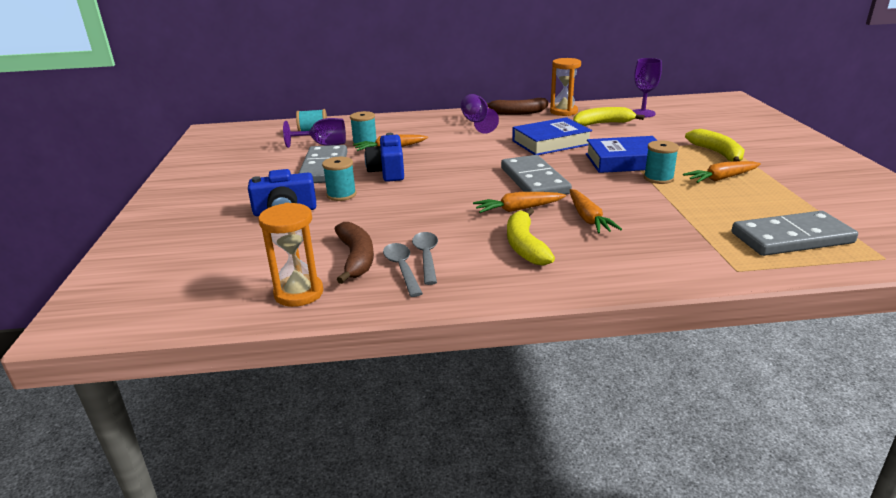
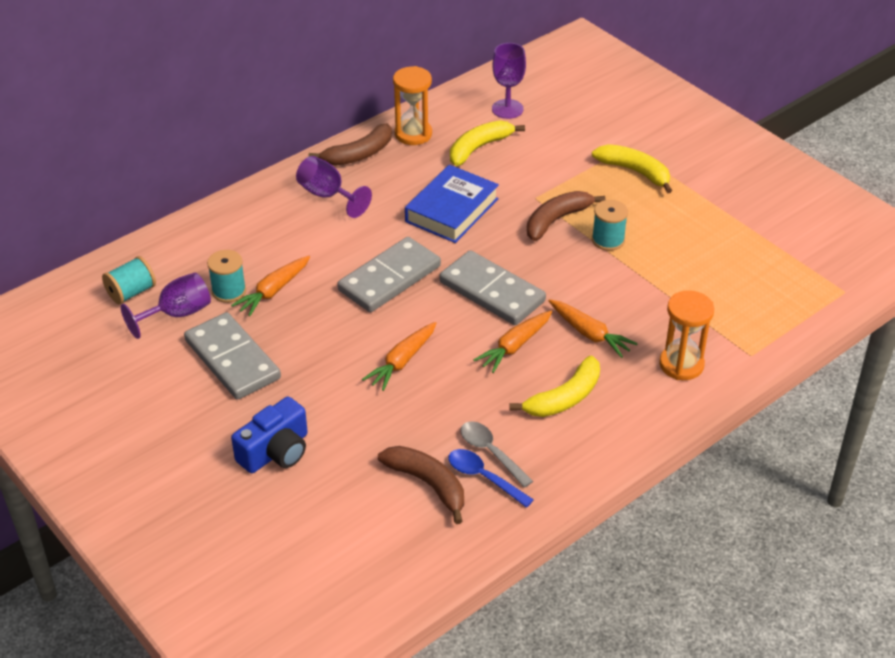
camera: 35 degrees left, 15 degrees up
(299, 293) = (423, 550): orange hourglass -> orange hourglass (681, 364)
(341, 195) = (308, 398): turquoise spool -> none
(388, 171) = (317, 336): blue camera -> none
(402, 268) = (483, 477): grey spoon -> blue spoon
(525, 246) = (564, 398): yellow banana -> yellow banana turned 90 degrees counterclockwise
(625, 161) = (556, 220): blue book -> brown banana
(721, 178) = (664, 219): orange carrot -> orange carrot (402, 361)
(791, 238) = (768, 293): grey domino -> grey domino (389, 278)

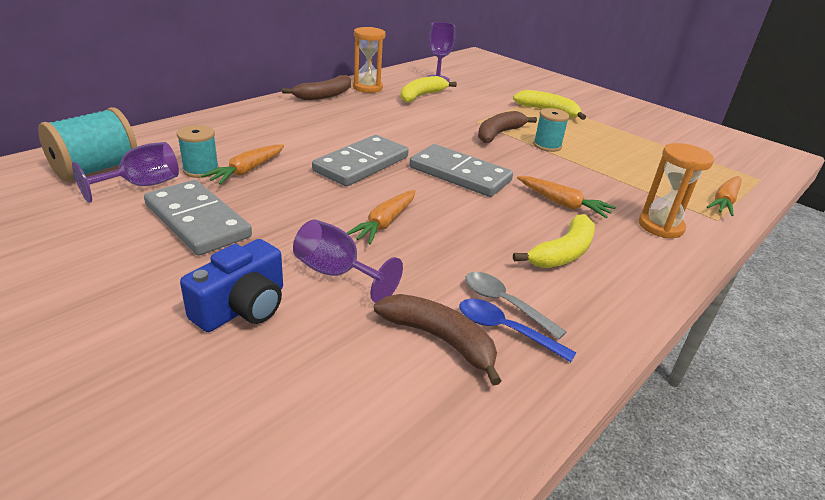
camera: 10 degrees left, 10 degrees down
(131, 292) = (96, 169): turquoise spool -> turquoise spool, size x1.59
(328, 195) = (299, 115): purple goblet -> purple goblet (337, 273)
(451, 210) = (408, 126): blue book -> none
(514, 346) = (495, 212): orange carrot -> orange carrot (724, 201)

